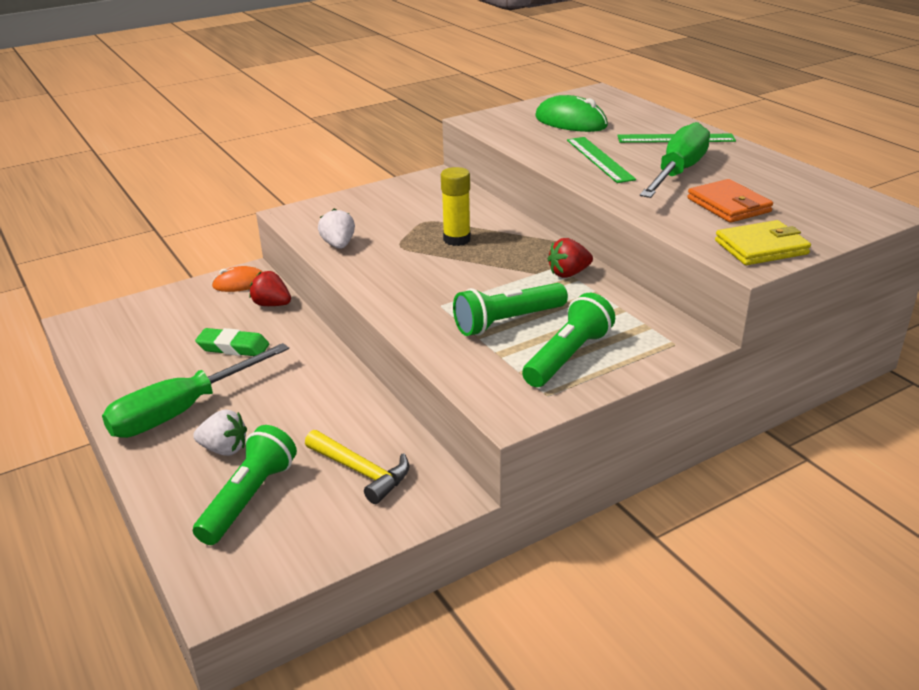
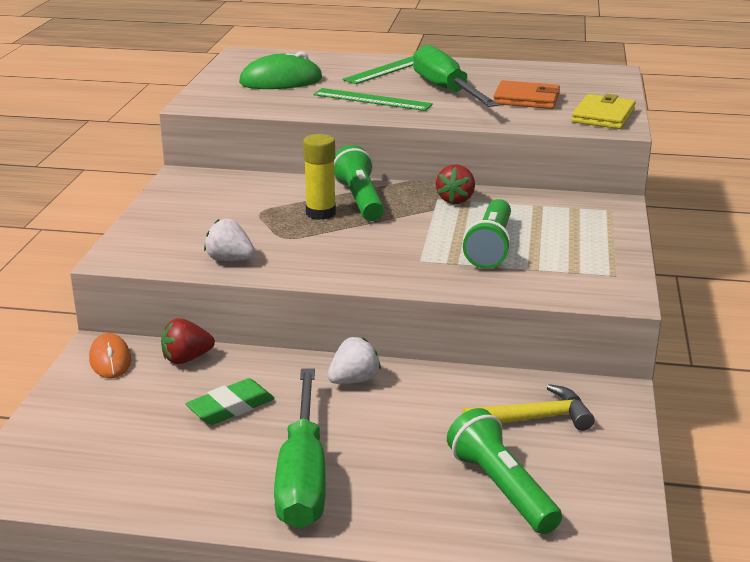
camera: 50 degrees left, 5 degrees down
(224, 449) = (405, 475): white strawberry -> white strawberry (354, 380)
(240, 283) = (110, 360): orange mouse -> orange mouse turned 45 degrees counterclockwise
(568, 357) = (575, 248): green flashlight -> green flashlight (360, 200)

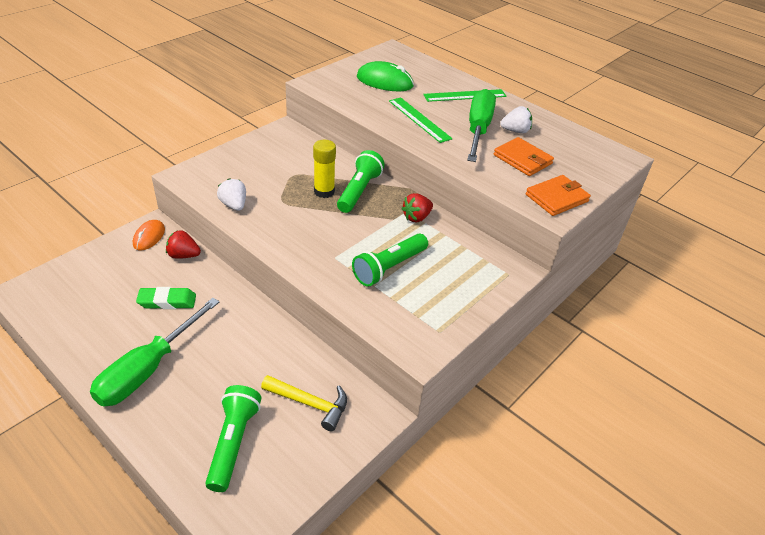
camera: 30 degrees right, 15 degrees up
(354, 380) = (247, 317): white strawberry -> white strawberry (515, 131)
(603, 116) = (556, 198): yellow wallet -> orange wallet

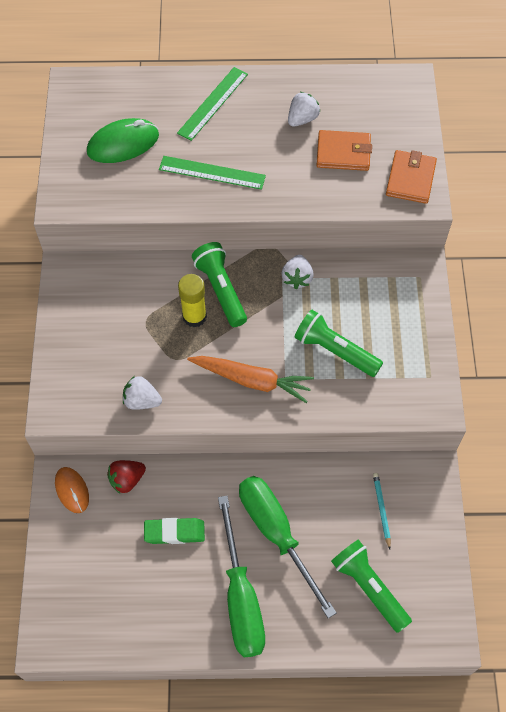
camera: 40 degrees left, 20 degrees up
(167, 301) = (174, 532): green eraser -> green eraser turned 45 degrees clockwise
(310, 404) = (381, 510): yellow hammer -> turquoise pencil
(312, 243) = (252, 380): none -> orange carrot
(389, 268) = (335, 350): green flashlight -> green flashlight turned 120 degrees clockwise
(416, 217) = (297, 278): red strawberry -> white strawberry
(478, 129) = (272, 143): green screwdriver -> green screwdriver (276, 533)

